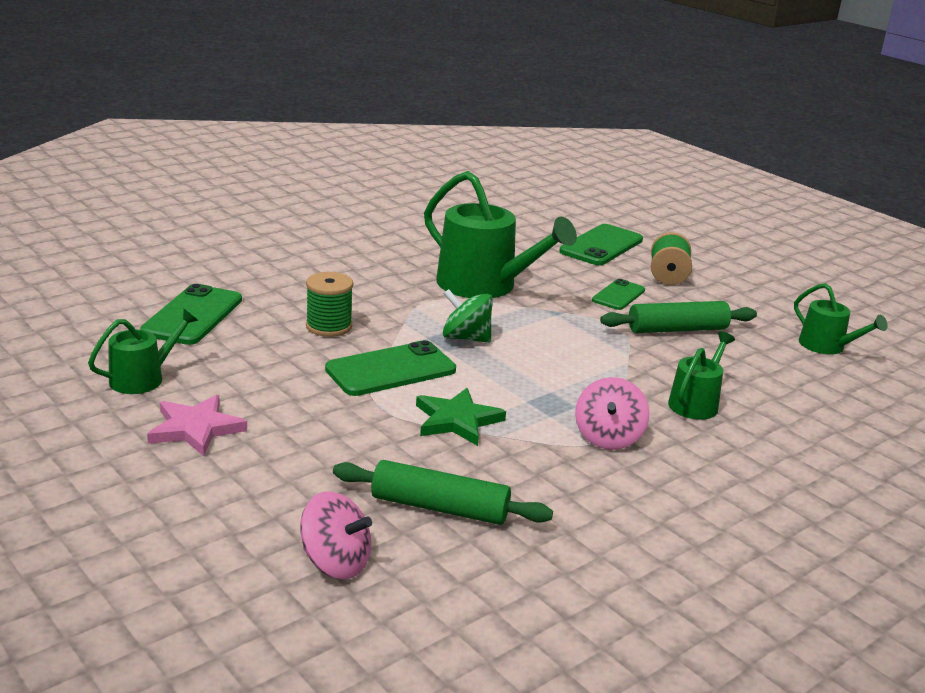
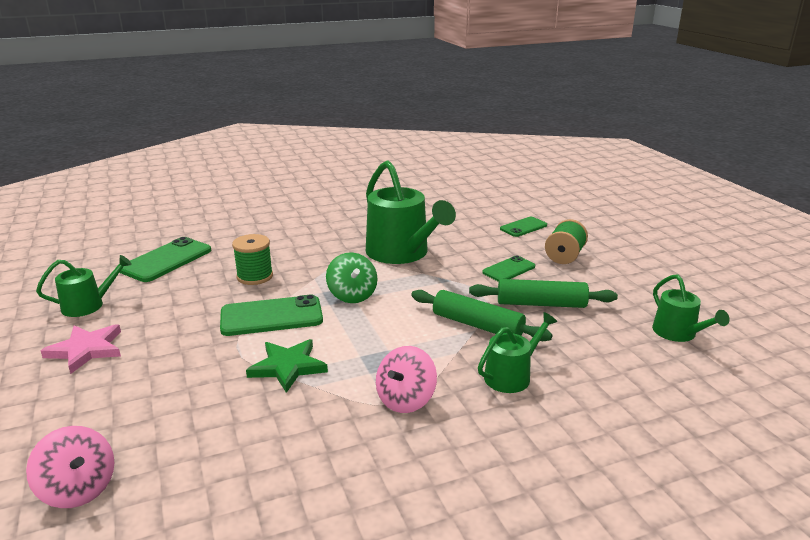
camera: 20 degrees right, 0 degrees up
(440, 507) = (207, 448): green rolling pin -> green rolling pin (477, 325)
(465, 338) = (352, 295): green spinning top -> green spinning top turned 150 degrees counterclockwise
(601, 246) = (523, 227): green phone -> green phone, size x0.60

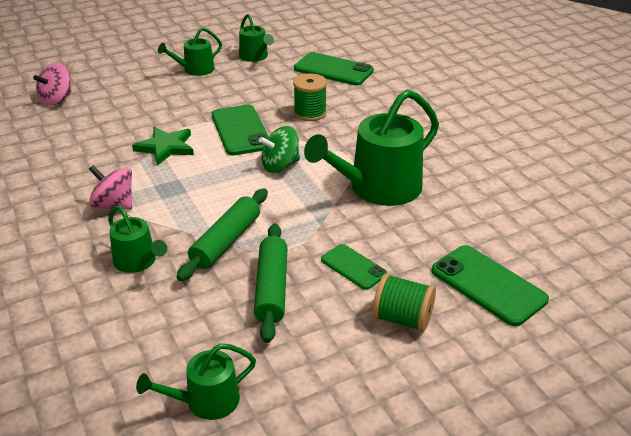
camera: 85 degrees right, 10 degrees up
(86, 350) = (195, 70): pink star -> green watering can
(523, 227) = (488, 285): green phone -> green phone, size x1.65

